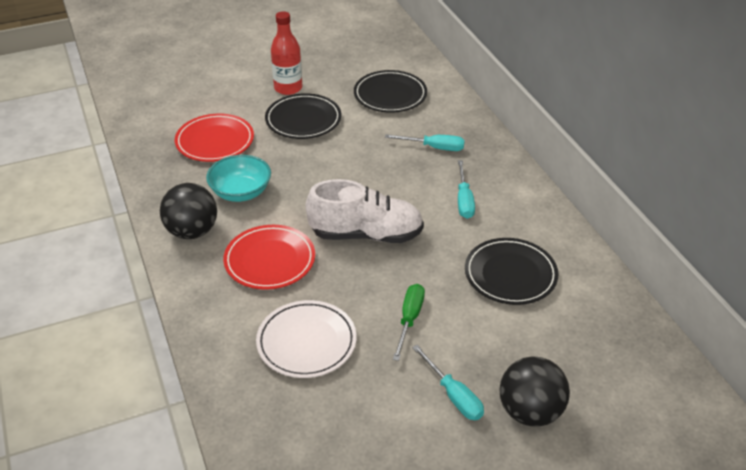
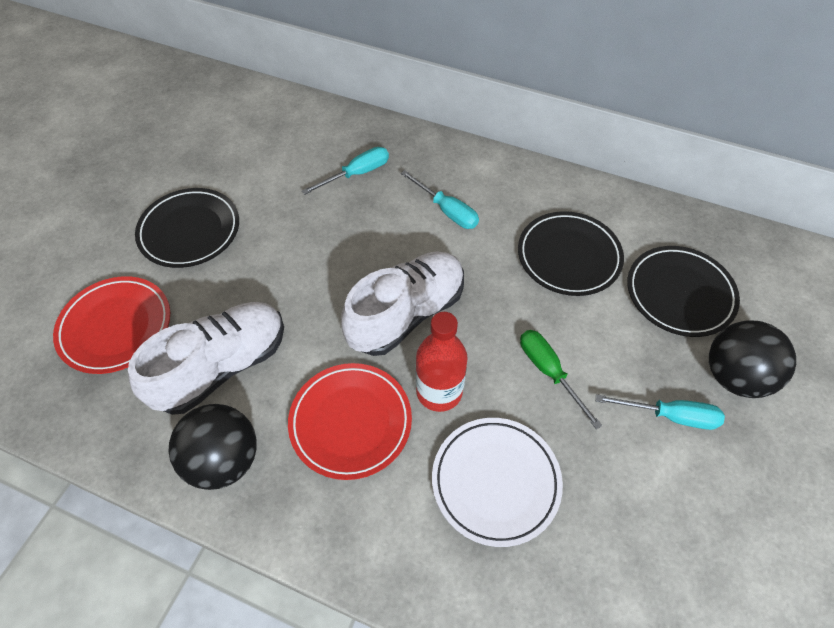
camera: 45 degrees left, 15 degrees up
(241, 192) = (222, 366): turquoise bowl -> white shoe
(288, 88) = (127, 204): red bottle -> red bottle (439, 391)
(390, 95) = (248, 144): black plate -> black plate (679, 294)

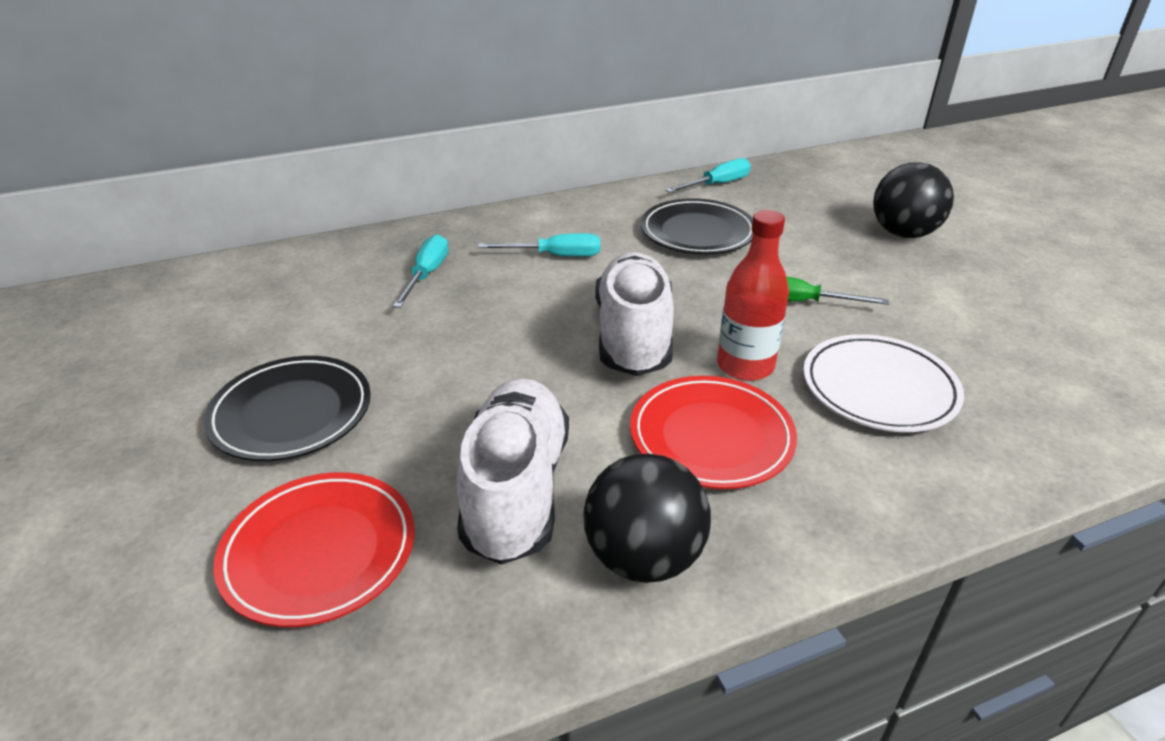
camera: 45 degrees left, 20 degrees down
(670, 416) = (908, 275): turquoise screwdriver -> turquoise screwdriver (717, 184)
(679, 294) = (801, 212): black plate -> none

